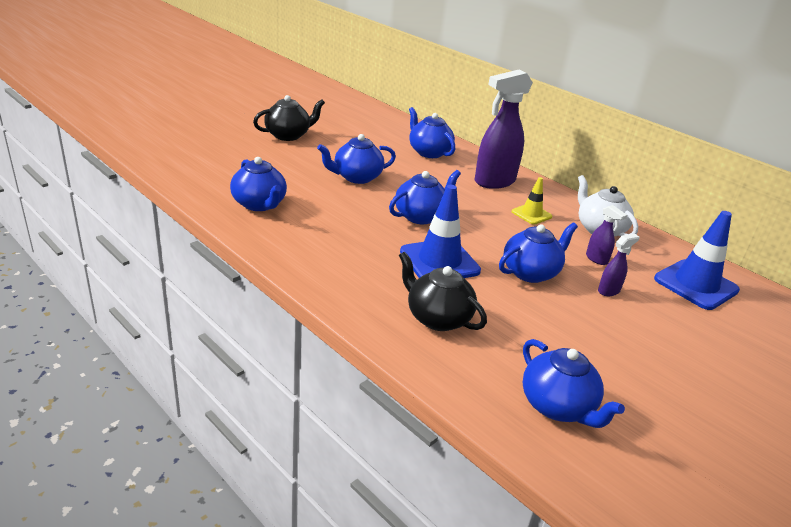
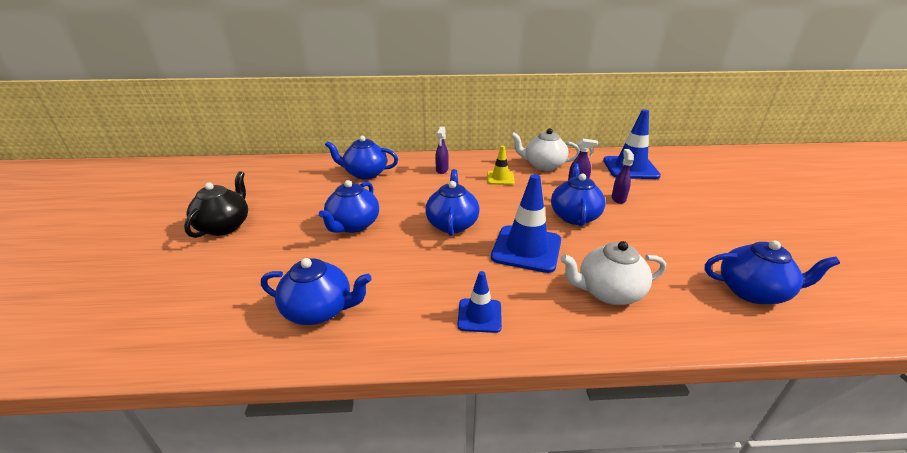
camera: 45 degrees left, 0 degrees up
(330, 265) = (479, 315): none -> blue traffic cone
(437, 318) = (608, 292): black teapot -> white teapot
(494, 182) = (442, 170): purple spray bottle -> purple spray bottle, size x0.45

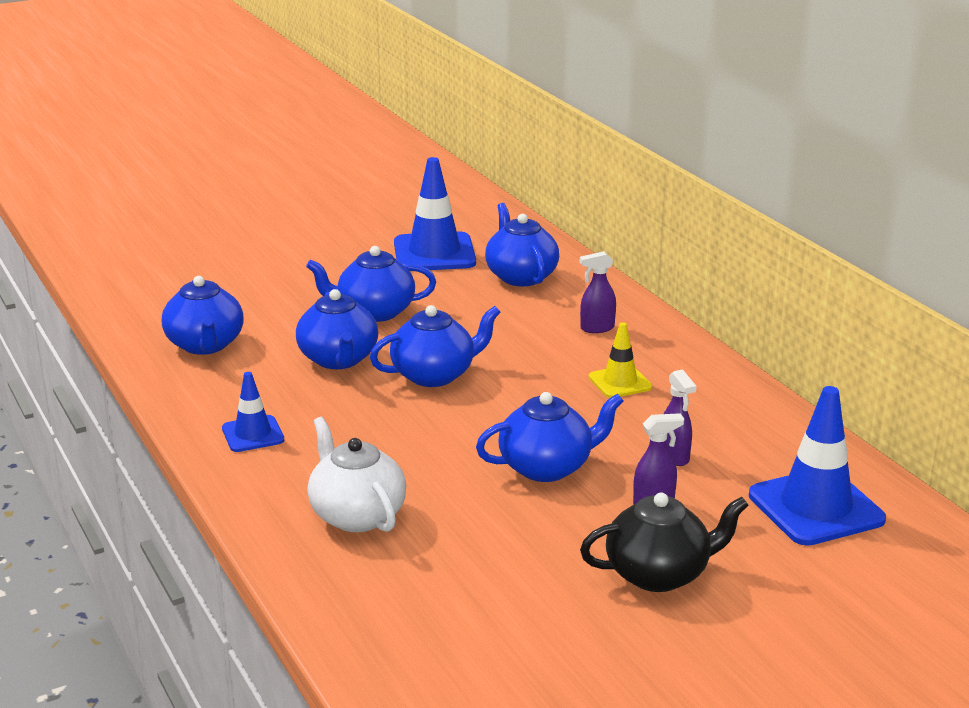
camera: 65 degrees right, 5 degrees down
(225, 226) = (310, 243): black teapot -> black teapot (659, 574)
(526, 249) = (415, 441): blue traffic cone -> blue traffic cone (434, 253)
(543, 165) = (720, 413): white teapot -> none
(752, 291) = (444, 640): blue teapot -> blue teapot (338, 359)

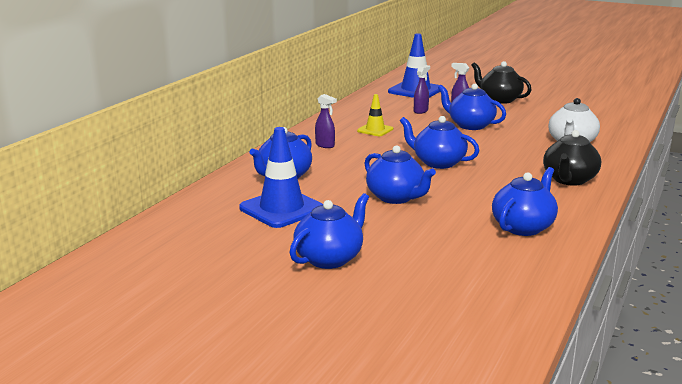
camera: 125 degrees left, 5 degrees down
(253, 434) = (569, 180): blue traffic cone -> black teapot
(338, 359) = (466, 187): blue teapot -> blue teapot (329, 258)

